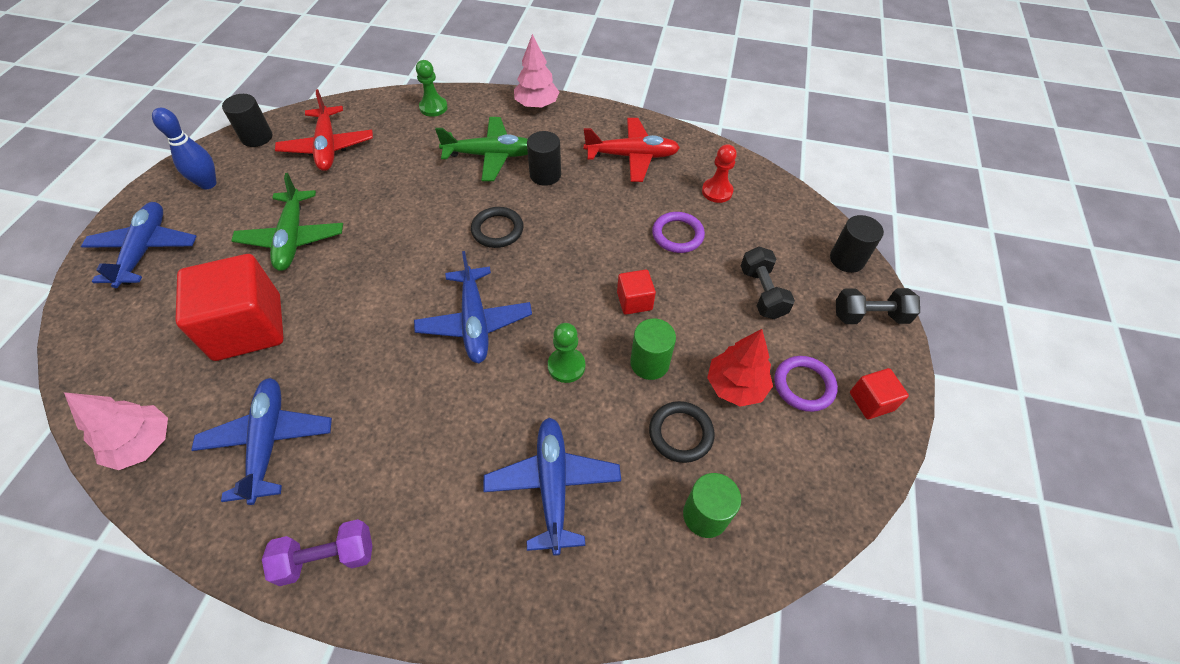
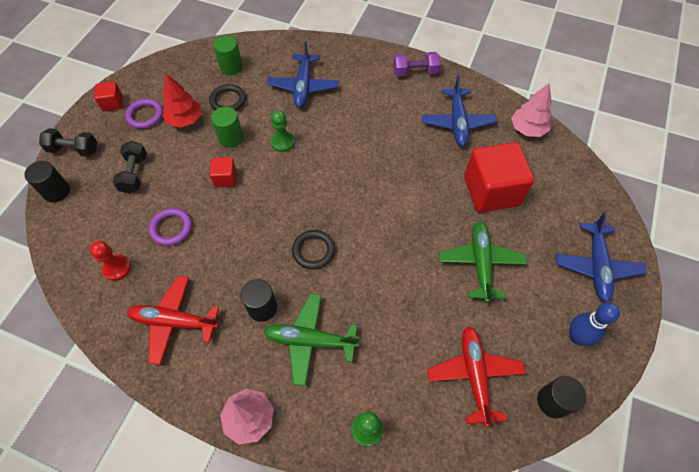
camera: 170 degrees left, 5 degrees up
(475, 322) = (337, 177): blue plane -> none

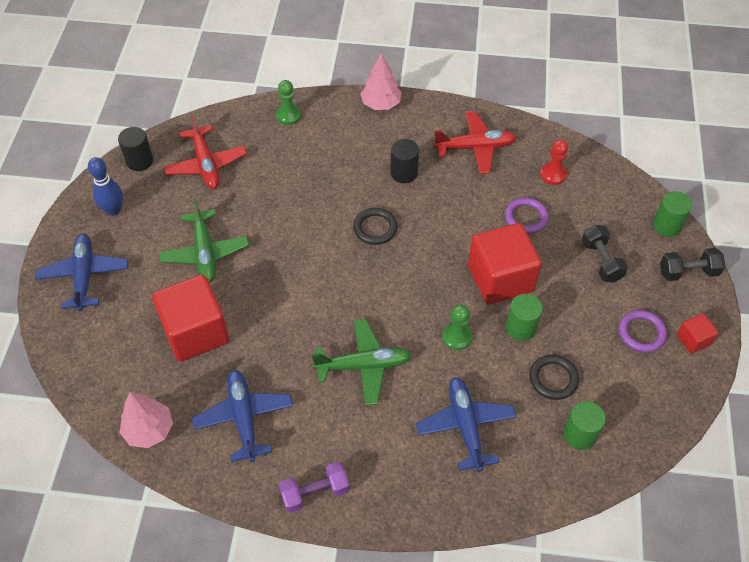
camera: 165 degrees right, 5 degrees down
(56, 191) = (666, 225): black cylinder -> green cylinder
(185, 120) = (589, 338): red tree -> none
(225, 178) = (500, 278): red cube -> red cube, size x2.14
(310, 341) = (352, 159): green plane -> green plane (363, 366)

